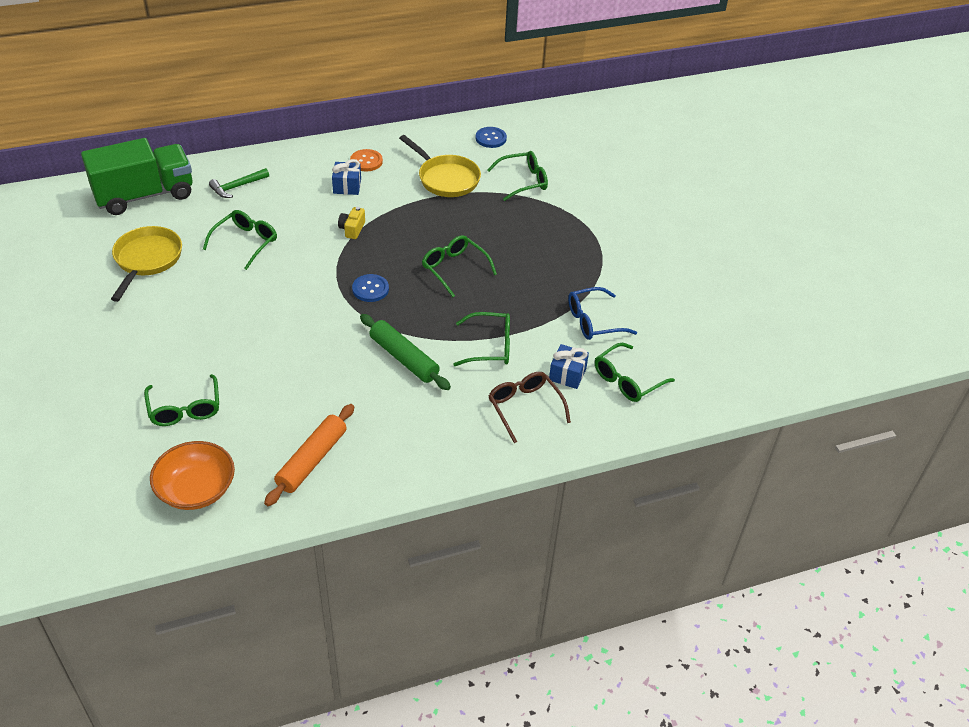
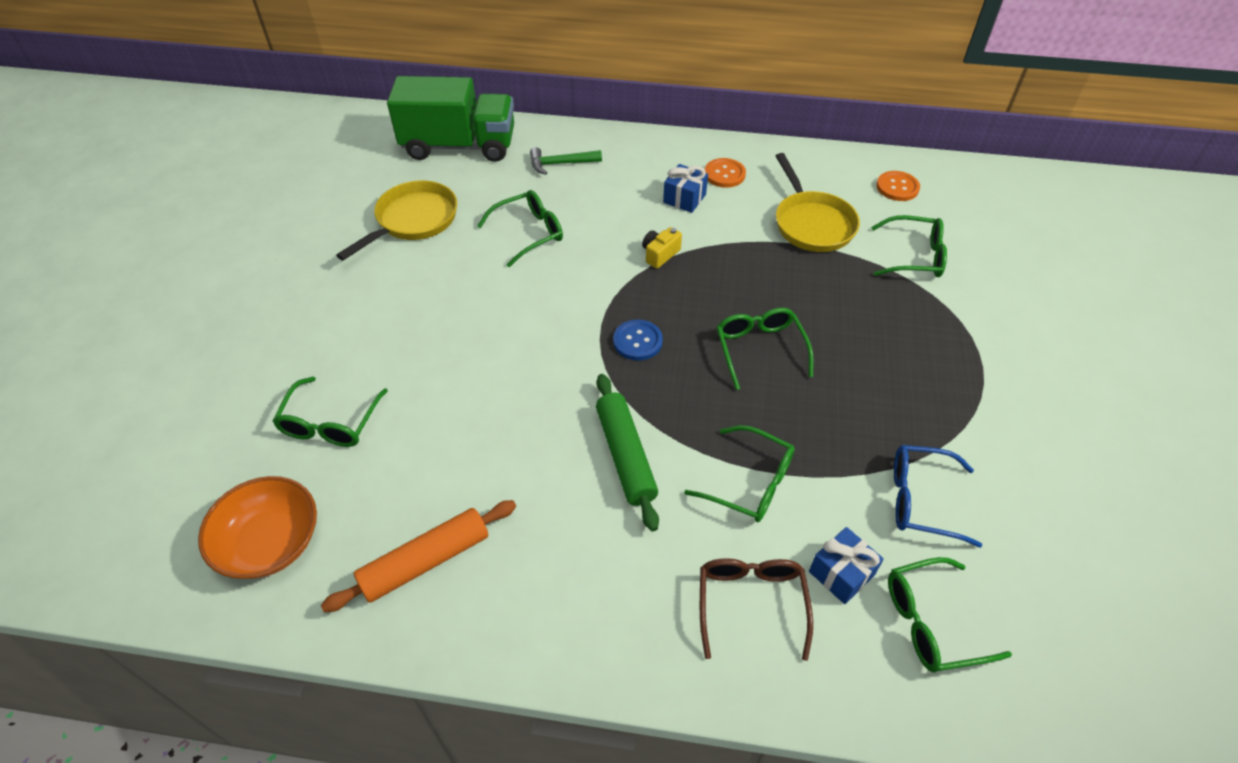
camera: 30 degrees right, 5 degrees up
(491, 138) = (897, 187): blue button -> orange button

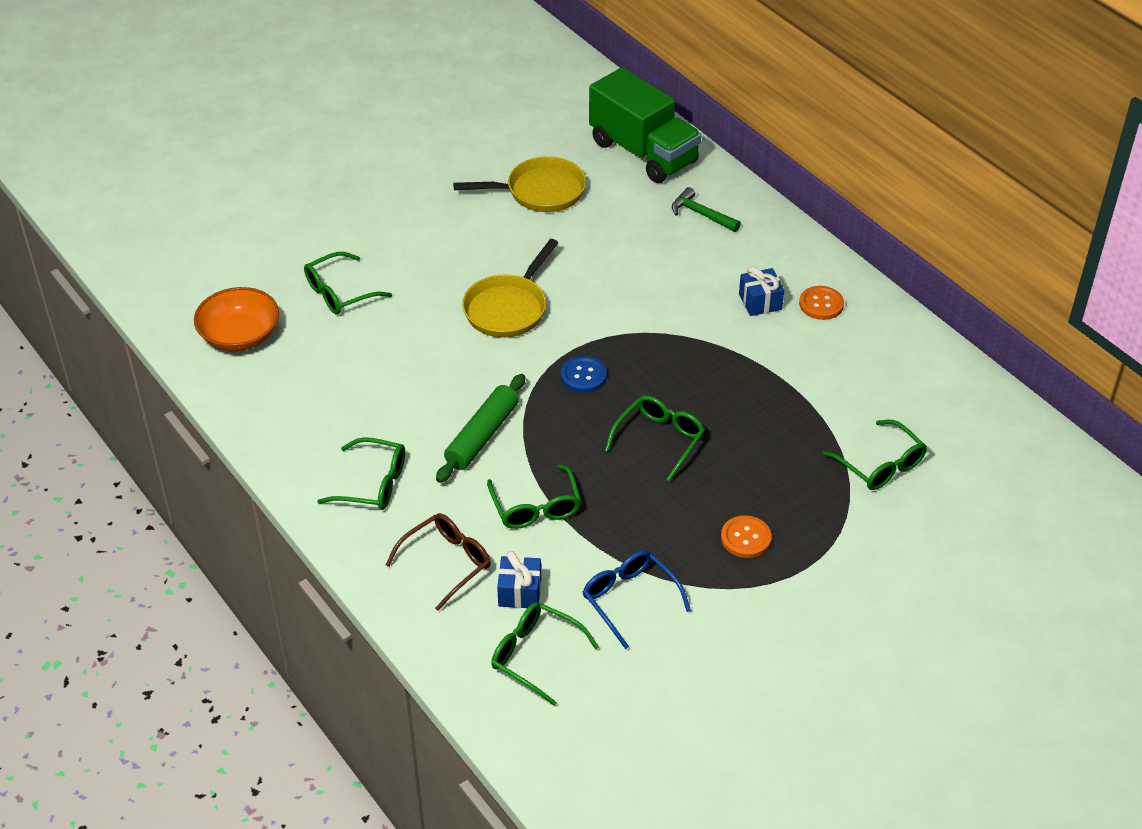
camera: 45 degrees right, 5 degrees down
(425, 561) = (304, 405): orange rolling pin -> none
(529, 233) = (608, 252): green glasses -> green glasses (373, 484)
(660, 254) = (681, 330): yellow camera -> none
(812, 223) = (835, 386): yellow pan -> yellow pan (508, 308)
(897, 187) = (955, 409): orange button -> orange button (746, 538)

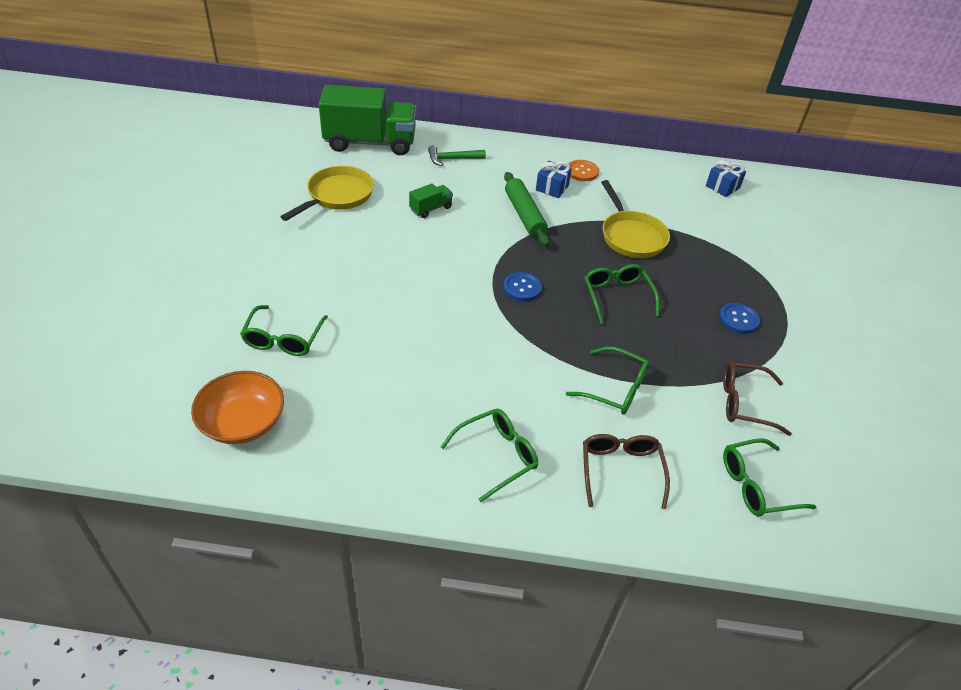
camera: 50 degrees left, 0 degrees up
(482, 435) = (518, 368): green rolling pin -> green rolling pin (524, 215)
(508, 308) = (418, 276): yellow pan -> yellow pan (631, 236)
(519, 592) = (687, 451): blue gift -> blue gift (722, 187)
(607, 253) = (431, 209): none -> green truck
(629, 599) = (744, 403): blue glasses -> brown glasses
(746, 538) = (738, 319): orange button -> blue button
(880, 465) = (731, 235): green glasses -> none

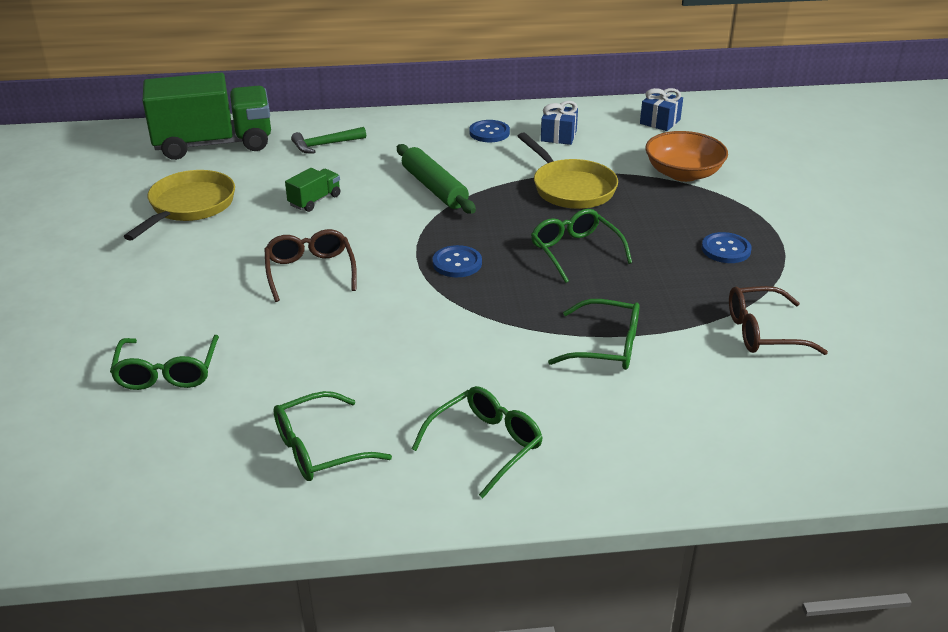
camera: 10 degrees left, 10 degrees down
(243, 422) = (141, 474): orange bowl -> orange bowl (683, 173)
(552, 188) = (458, 155): blue gift -> blue gift (558, 136)
(582, 171) = (489, 133): orange button -> blue button
(620, 470) = (642, 430): brown glasses -> brown glasses (310, 271)
(756, 485) = (806, 413): green glasses -> green glasses (319, 449)

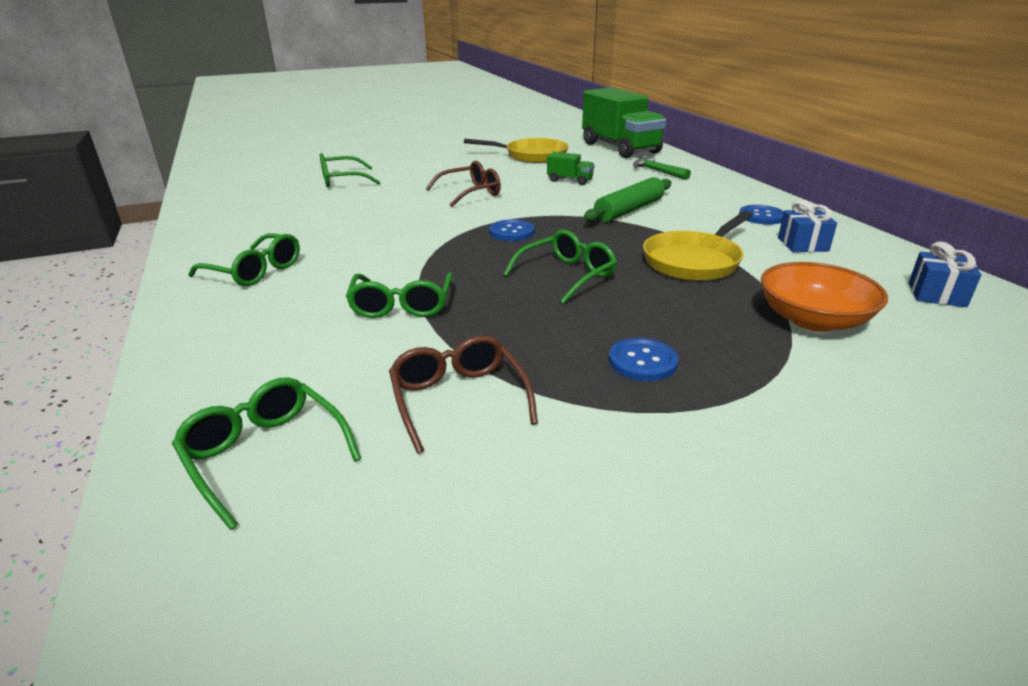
camera: 75 degrees right, 5 degrees down
(319, 449) = (260, 224): green glasses -> green glasses (265, 454)

